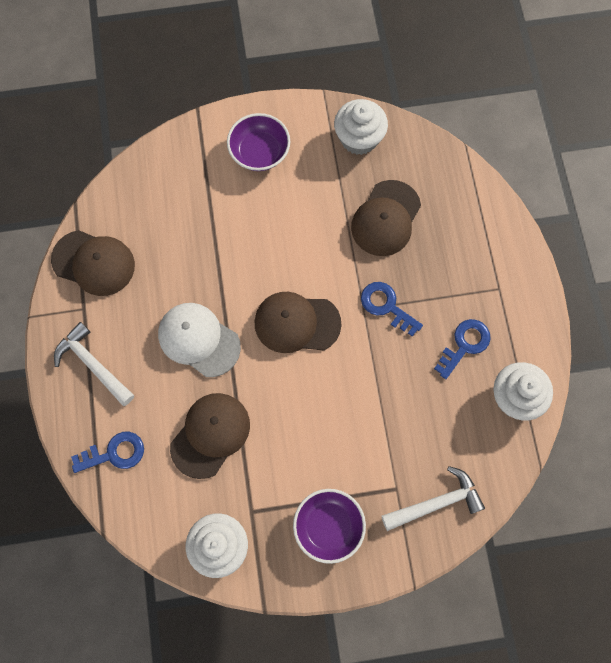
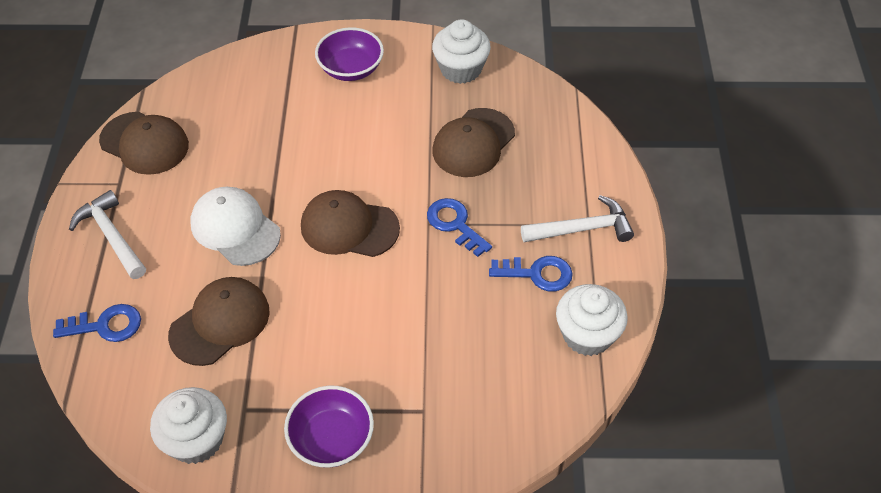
camera: 10 degrees right, 20 degrees down
(436, 502) = (469, 433): white hammer -> white hammer (582, 229)
(464, 345) = (537, 274): blue key -> blue key turned 45 degrees clockwise

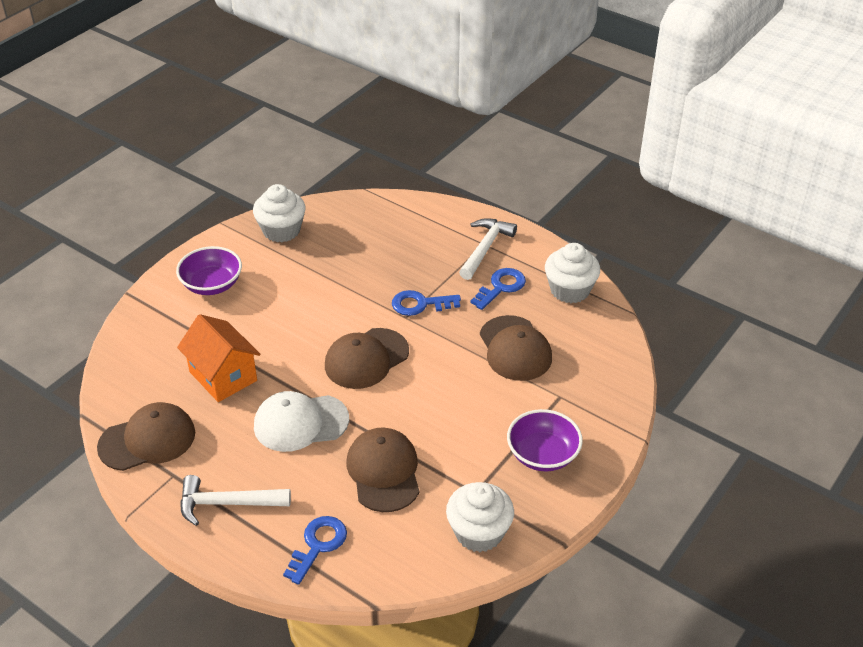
camera: 55 degrees left, 10 degrees down
(250, 144) = (223, 376): none -> orange house
(473, 143) = (357, 259): brown cap -> brown cap (515, 349)

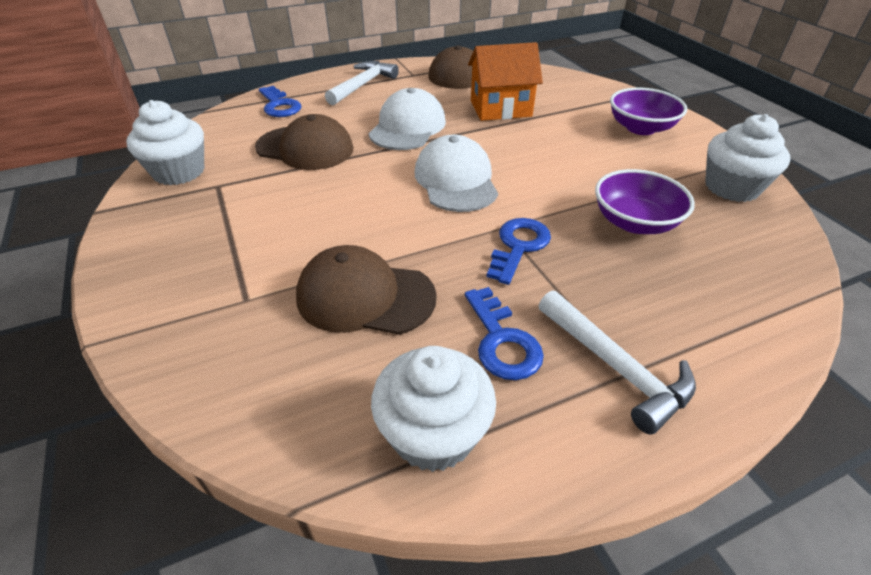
camera: 120 degrees right, 0 degrees up
(366, 359) = (456, 180): brown cap -> white cap
(542, 455) = (193, 244): purple bowl -> purple bowl (634, 222)

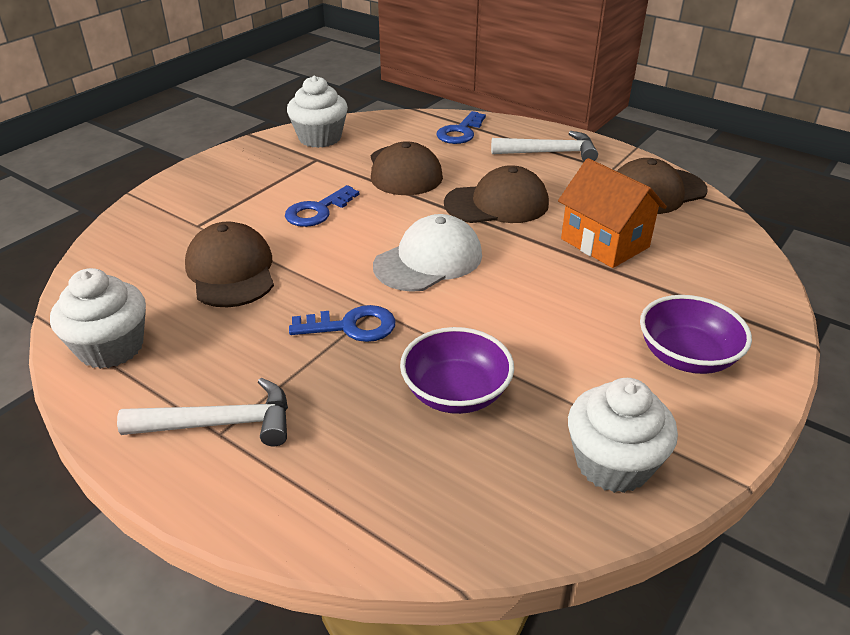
camera: 60 degrees right, 5 degrees down
(408, 127) = (497, 204): white cap -> brown cap
(502, 341) = (218, 352): blue key -> blue key (317, 211)
(616, 367) = (221, 423): white hammer -> white hammer turned 120 degrees counterclockwise

